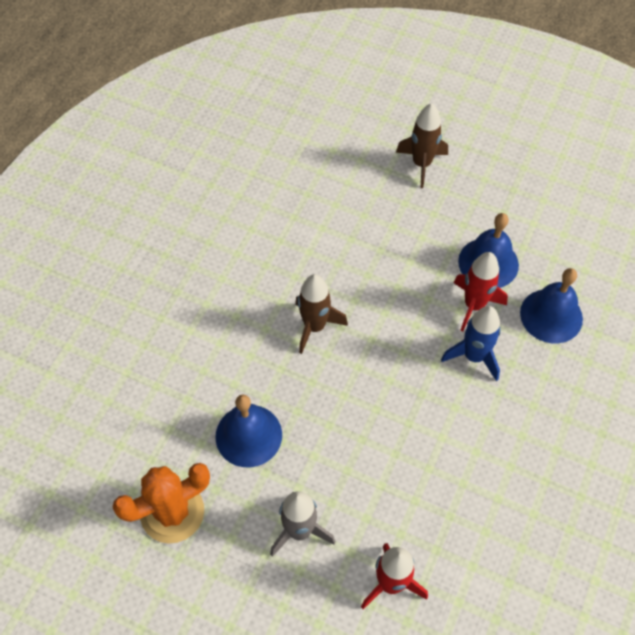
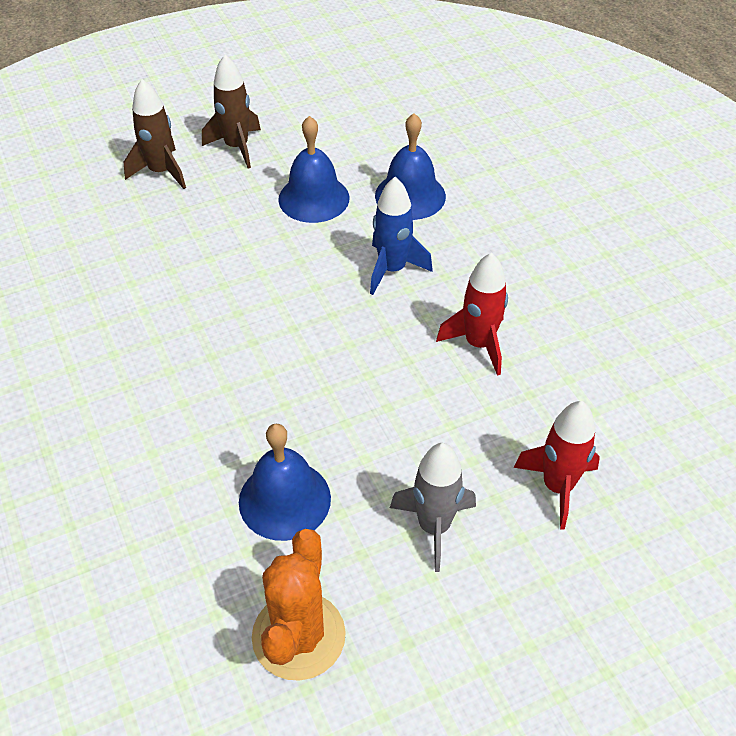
camera: 50 degrees left, 10 degrees down
(314, 326) = (228, 361): brown rocket -> brown rocket (237, 147)
(474, 305) = (343, 235): red rocket -> red rocket (478, 344)

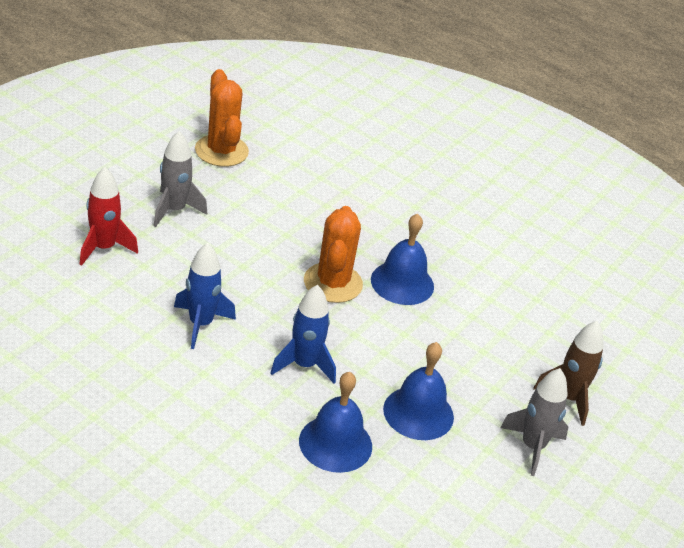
camera: 145 degrees right, 10 degrees down
(237, 147) = (532, 447): brown rocket -> grey rocket
(284, 499) = (273, 202): blue bell -> blue bell (402, 283)
(294, 351) = (333, 283): none -> orange cactus
(478, 344) = (200, 324): red rocket -> blue rocket

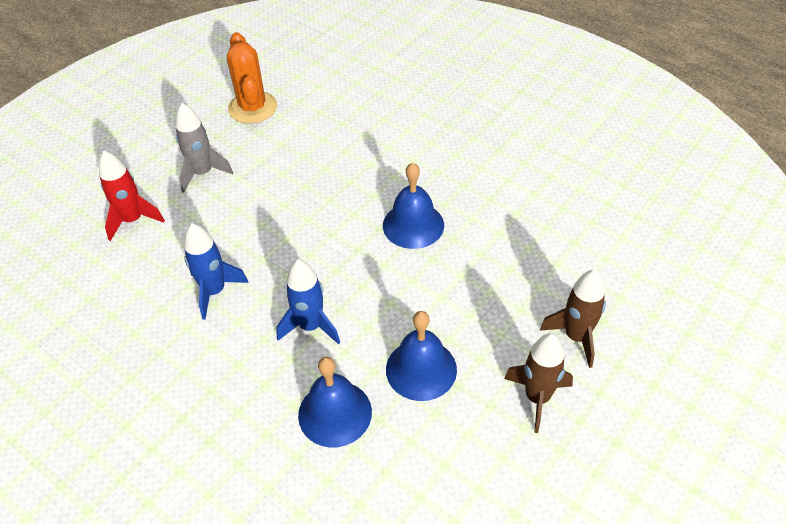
camera: 10 degrees right, 10 degrees up
(333, 283) = (345, 233): orange cactus -> none
(532, 447) = (537, 398): grey rocket -> brown rocket

